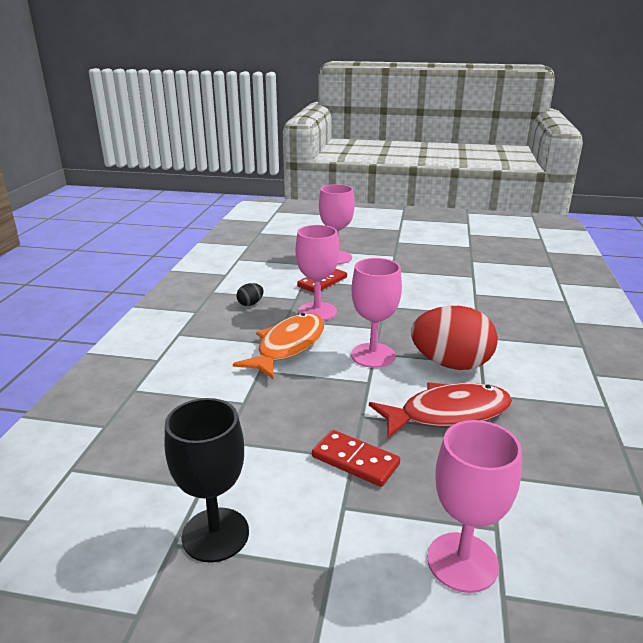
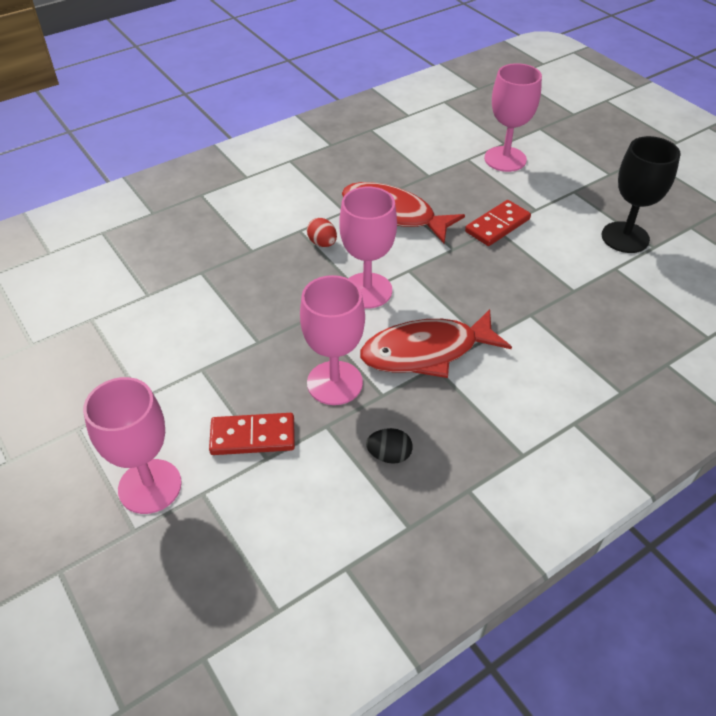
camera: 135 degrees left, 20 degrees up
(288, 346) = (426, 352): orange fish -> red fish
(355, 461) = (497, 225): red domino -> red domino turned 60 degrees clockwise
(451, 364) = (322, 243): red egg -> red egg, size x0.42

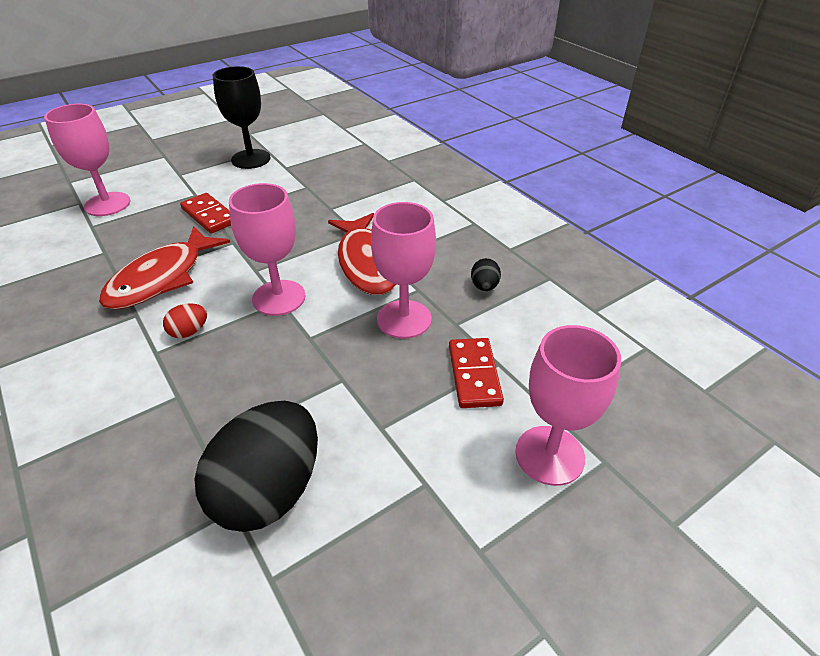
camera: 90 degrees left, 5 degrees down
(157, 310) = (269, 491): none -> black egg

